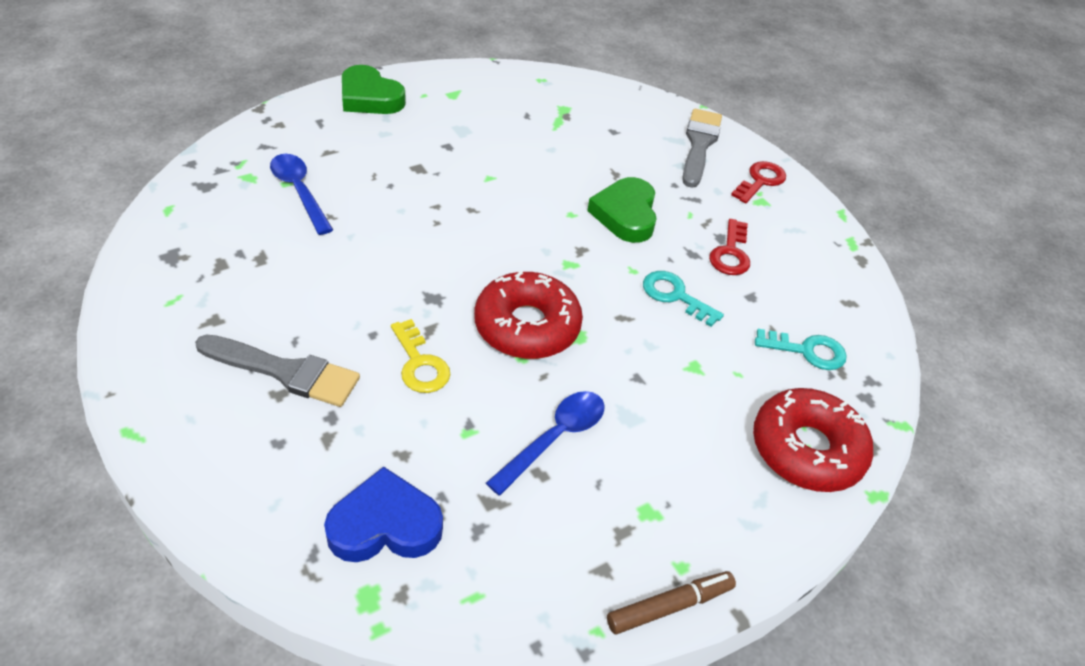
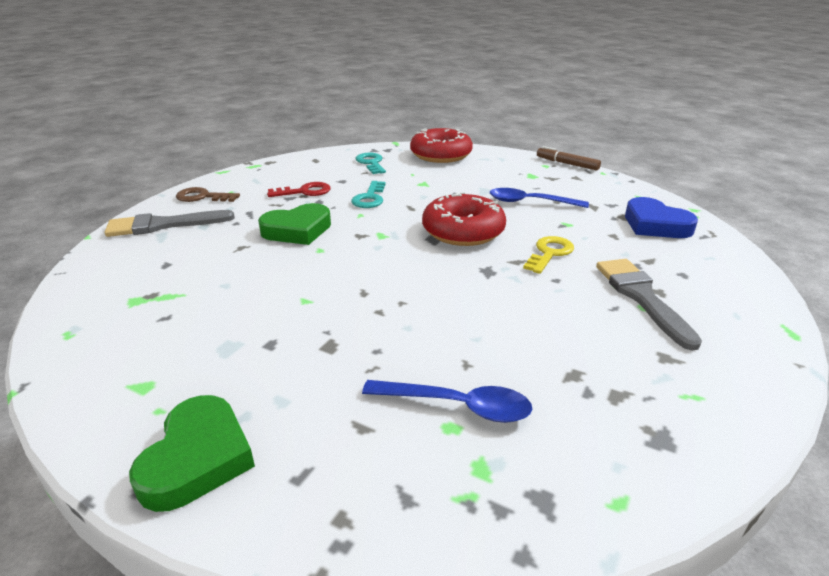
camera: 115 degrees left, 15 degrees down
(299, 192) = (457, 406): blue spoon -> blue spoon turned 105 degrees counterclockwise
(760, 181) = (202, 197): red key -> brown key

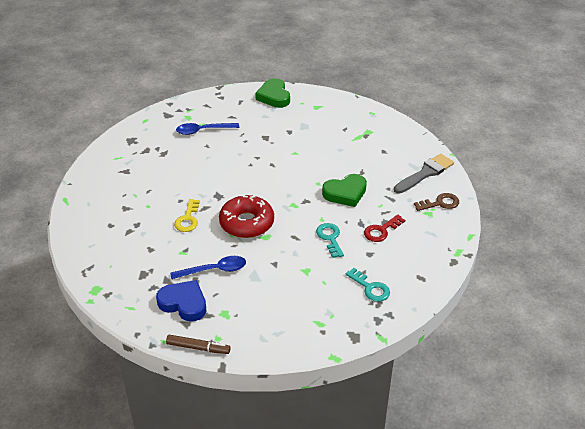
camera: 155 degrees right, 10 degrees up
(297, 230) = (345, 193): green heart -> green heart turned 150 degrees counterclockwise
(441, 155) = (321, 325): red donut -> none
(641, 297) = (134, 201): grey brush -> none
(655, 225) = (122, 269): blue heart -> blue heart (184, 303)

